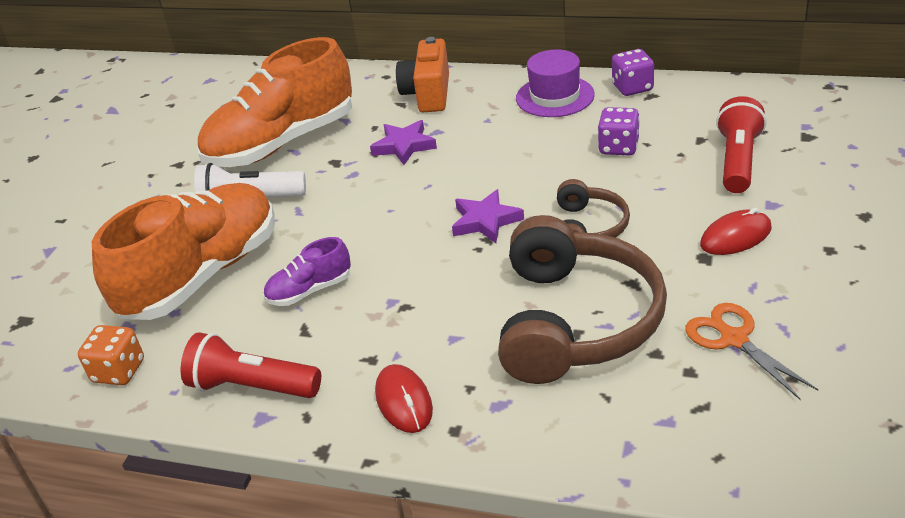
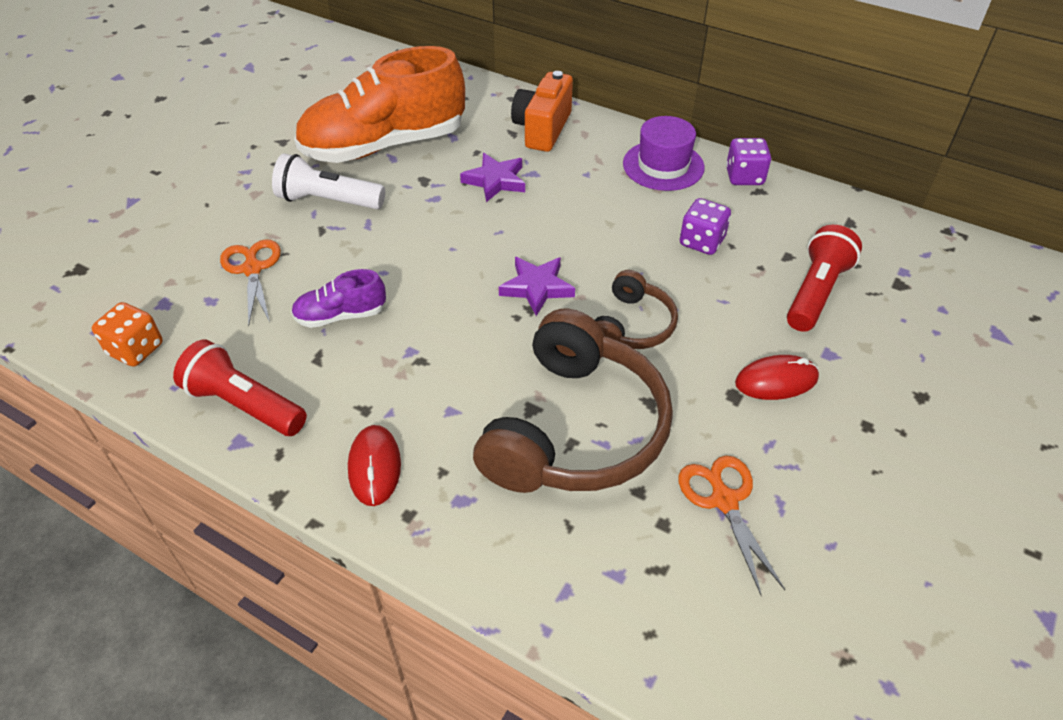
camera: 10 degrees right, 10 degrees up
(202, 275) = (252, 269): orange shoe -> orange scissors

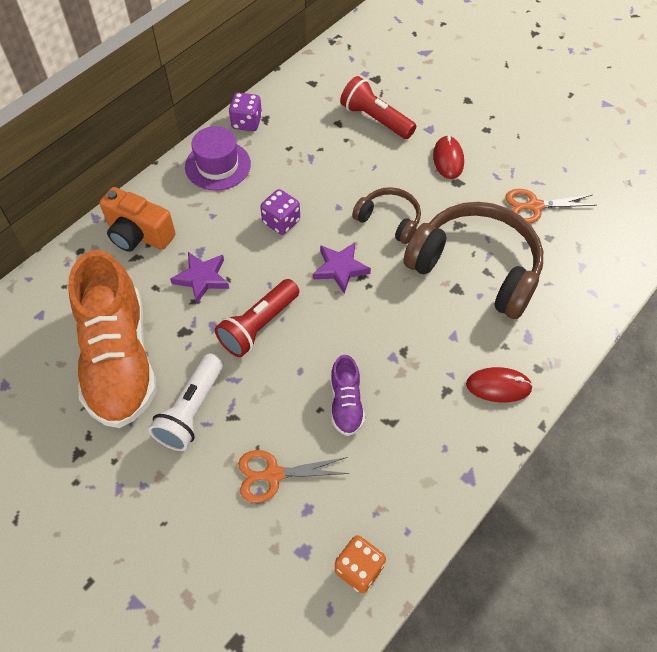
camera: 80 degrees left, 10 degrees up
(244, 405) = (433, 474): red flashlight -> red flashlight (258, 326)
(702, 242) = (313, 164): purple dice -> purple dice (281, 222)

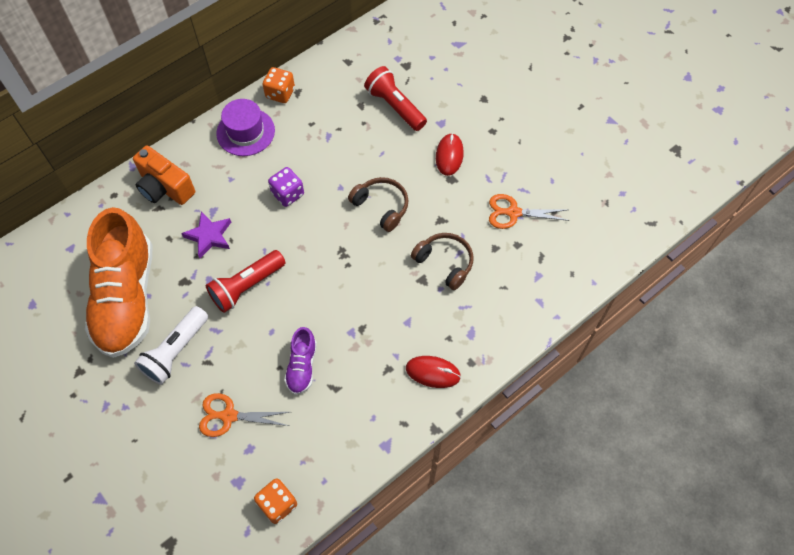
camera: 10 degrees right, 5 degrees up
(246, 122) = (280, 93): purple dice -> orange dice
(340, 268) = (327, 245): purple star -> none
(476, 267) = (445, 263): brown headphones -> brown headphones, size x0.52

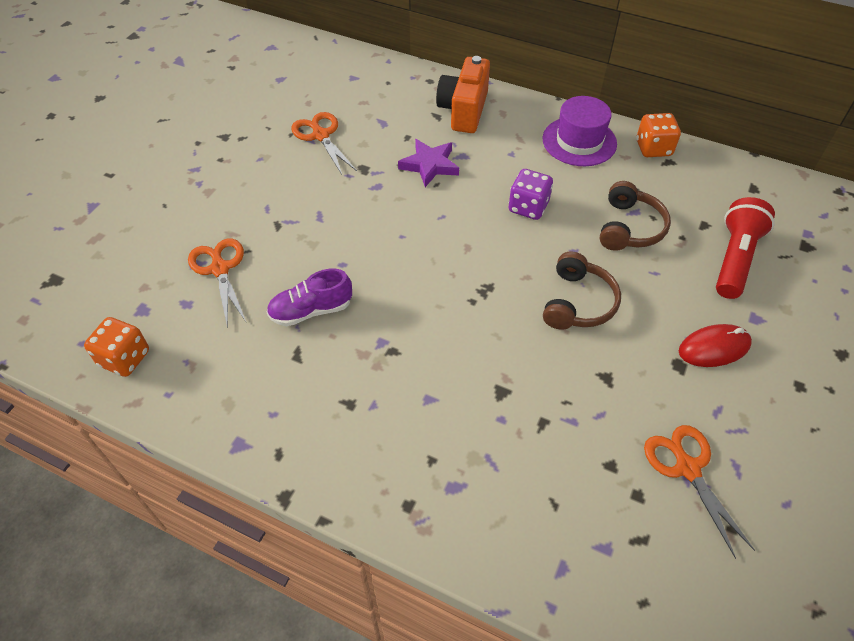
camera: 65 degrees right, 10 degrees down
(127, 298) = (320, 135): orange shoe -> orange scissors
(175, 351) = (278, 195): white flashlight -> none
(246, 286) = (387, 220): red flashlight -> none
(433, 372) = (369, 460): red mouse -> none
(445, 263) = (544, 408): brown headphones -> brown headphones (629, 228)

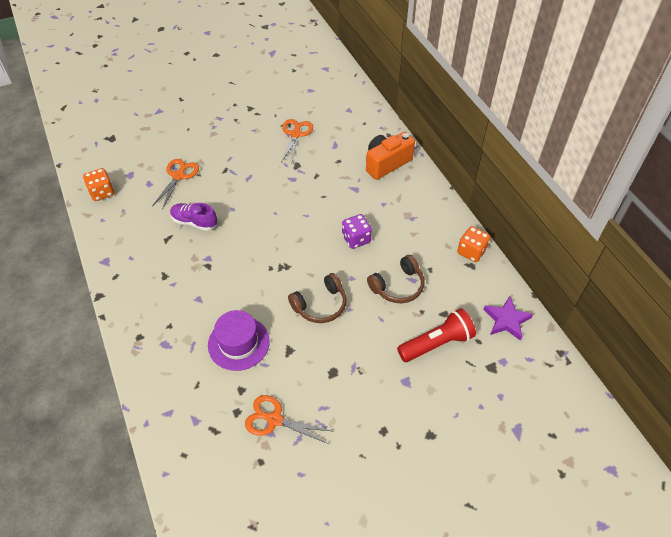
camera: 40 degrees right, 0 degrees up
(429, 165) = (331, 184): purple star -> purple star (506, 320)
(579, 141) = (431, 220): purple hat -> purple hat (238, 343)
(687, 467) = (274, 419): orange scissors -> orange scissors turned 90 degrees counterclockwise
(714, 348) = (362, 378): red mouse -> none

